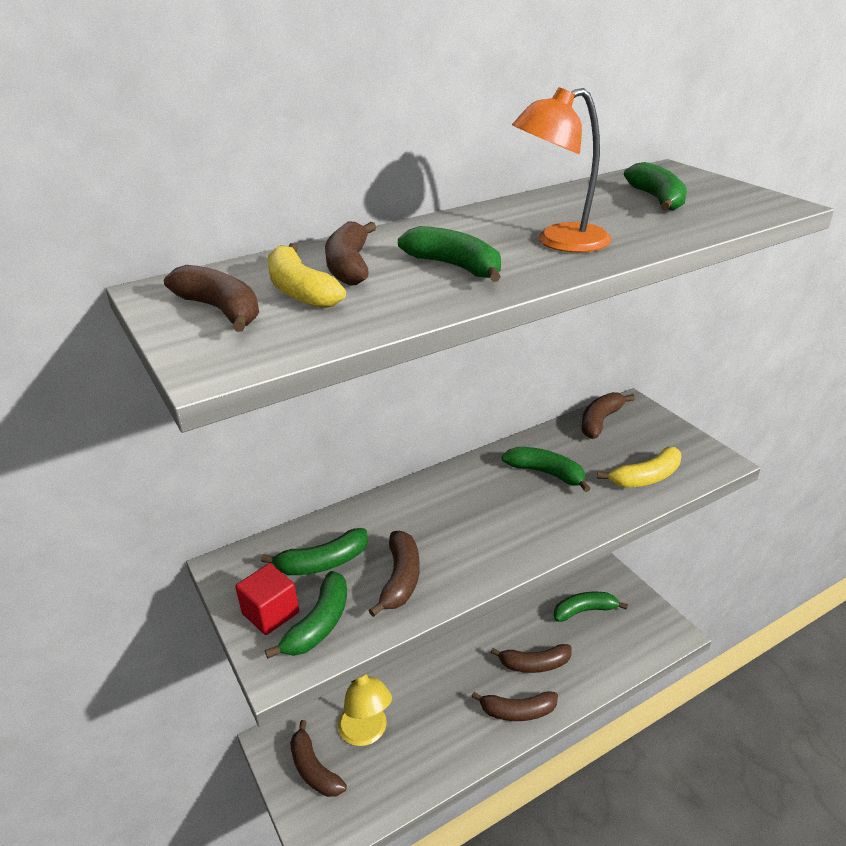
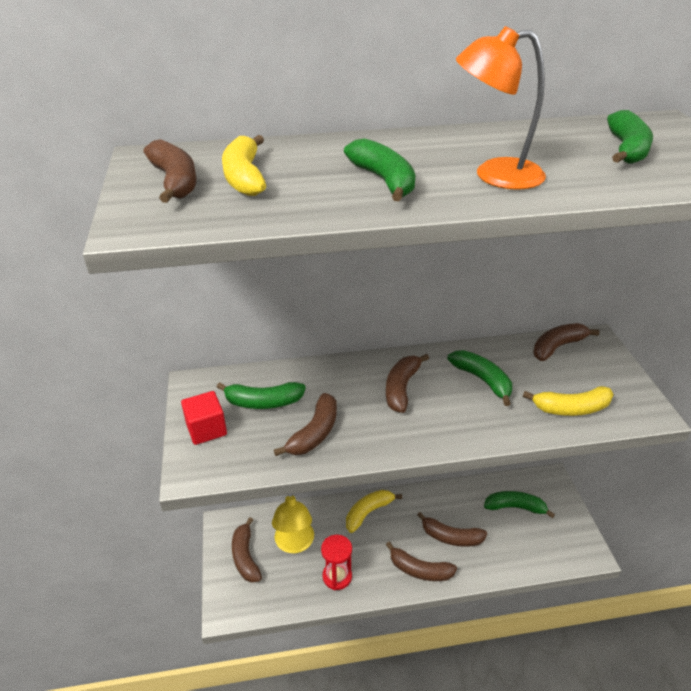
camera: 20 degrees right, 5 degrees up
(319, 624) = (236, 449): green banana -> none
(350, 266) = (300, 163): brown banana -> brown banana (401, 388)
(431, 752) = (337, 576): none -> red hourglass
(435, 668) = (368, 512): none -> yellow banana

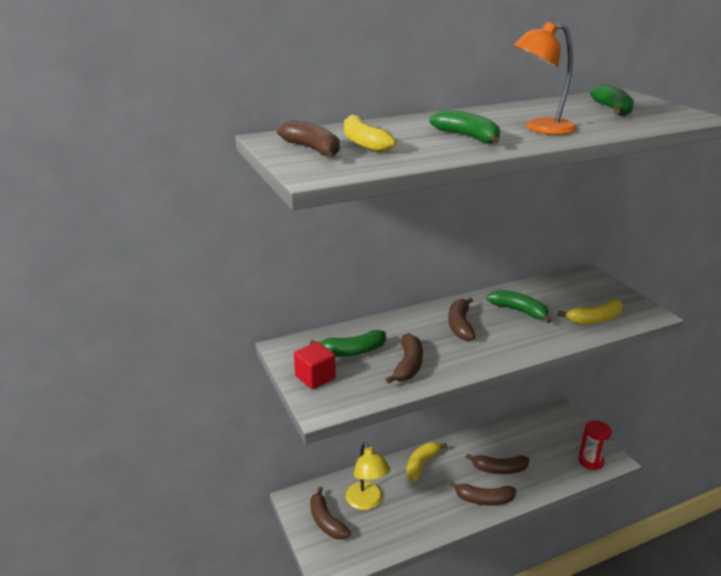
camera: 15 degrees left, 10 degrees down
(337, 576) = (416, 519): red hourglass -> red hourglass (590, 461)
(515, 507) = (541, 437): green banana -> none
(557, 347) = (563, 282): brown banana -> none

